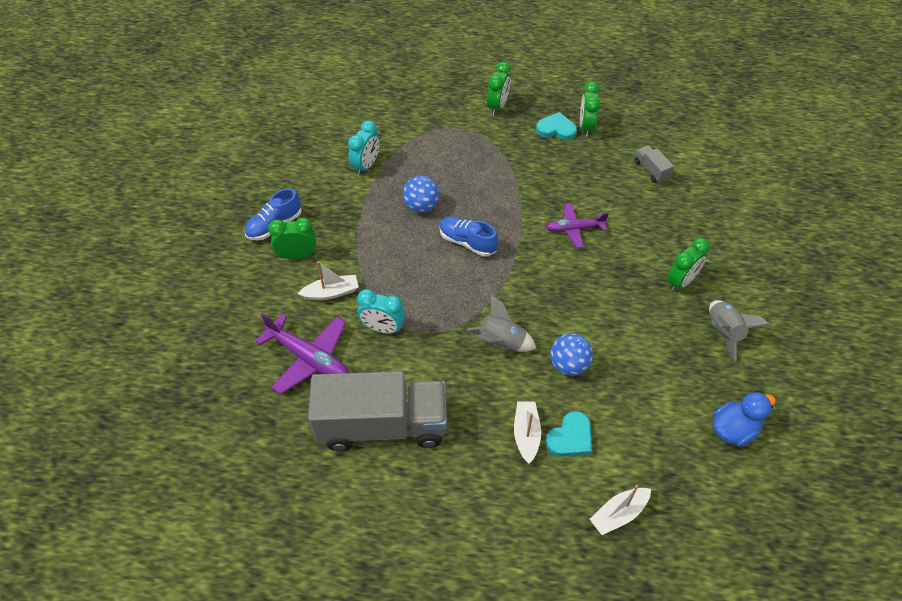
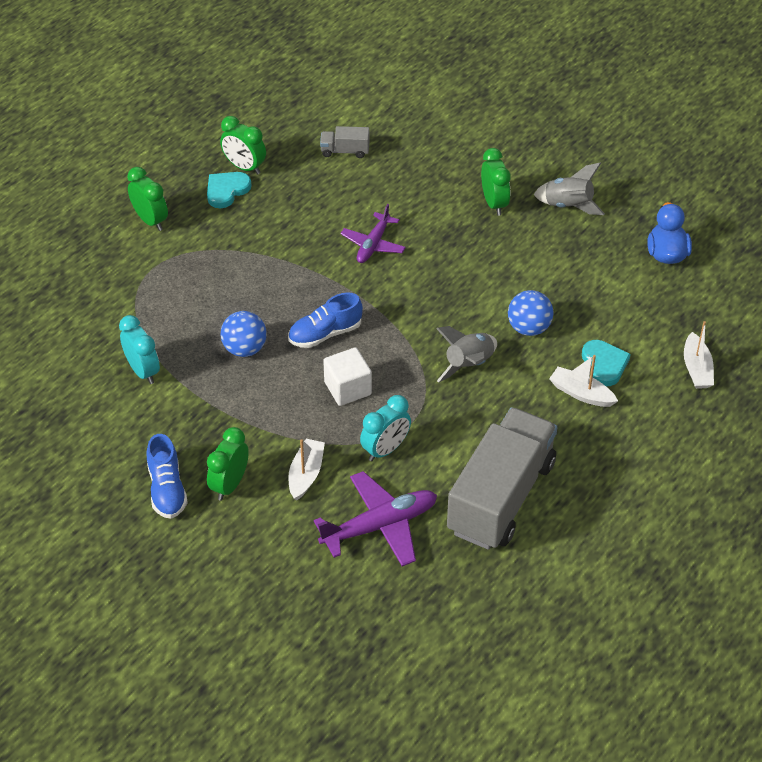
camera: 60 degrees left, 5 degrees down
(425, 279) = (348, 388): none -> white cube

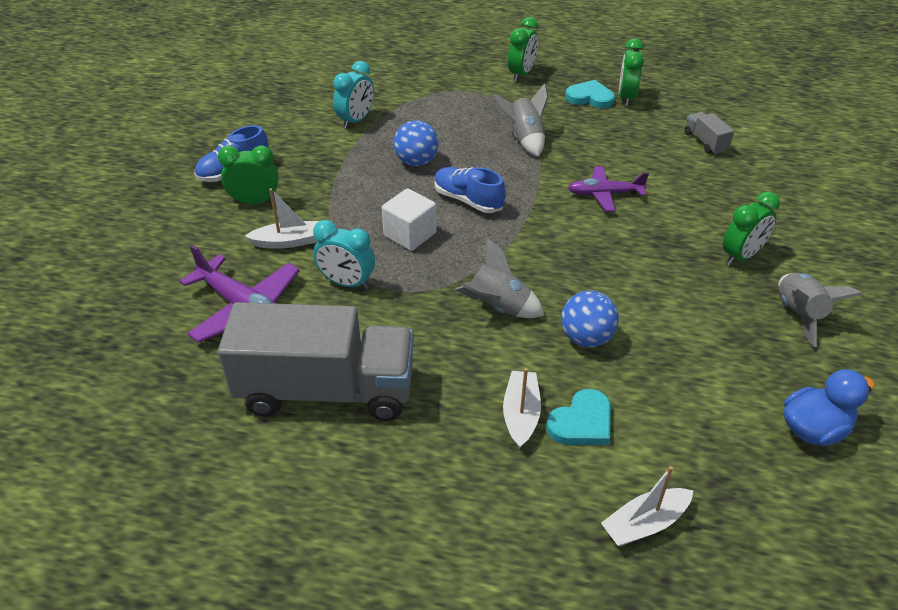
camera: 65 degrees right, 5 degrees down
(260, 261) = (524, 139): none -> grey rocket

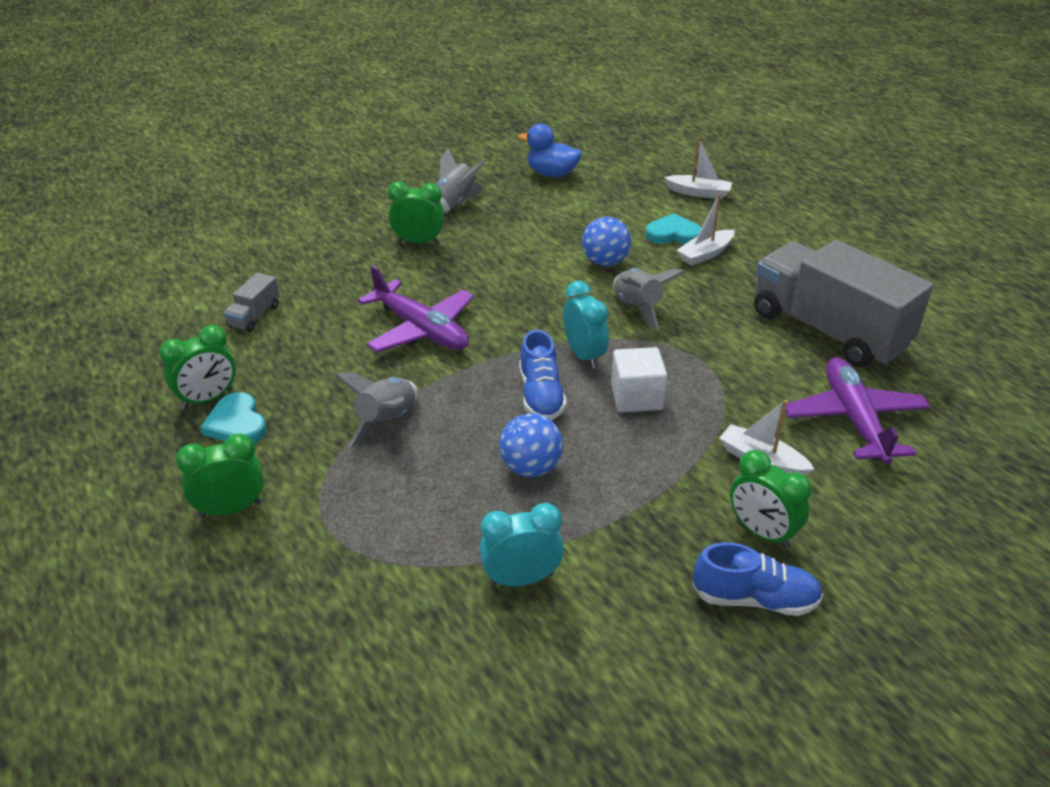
camera: 135 degrees left, 5 degrees down
(347, 283) = (740, 390): turquoise clock -> turquoise clock (584, 355)
(604, 194) = (421, 329): purple plane -> purple plane, size x1.56

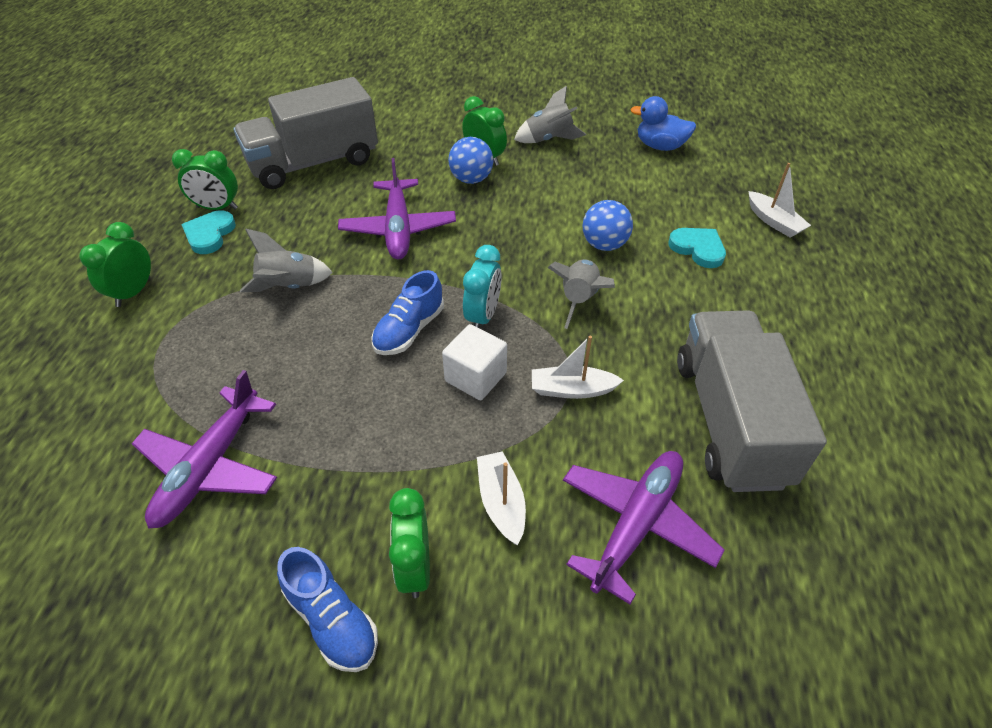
camera: 40 degrees right, 10 degrees up
(231, 509) = (133, 292): green clock -> green clock turned 90 degrees counterclockwise
(254, 316) = (314, 163): grey truck -> grey truck, size x2.49
(521, 579) = (210, 467): turquoise clock -> purple plane
(531, 468) = (327, 384): blue ball -> blue ball (471, 179)
(552, 174) = (660, 146): blue duck -> blue duck turned 45 degrees counterclockwise
(705, 254) = (703, 282): white boat -> white boat (572, 389)

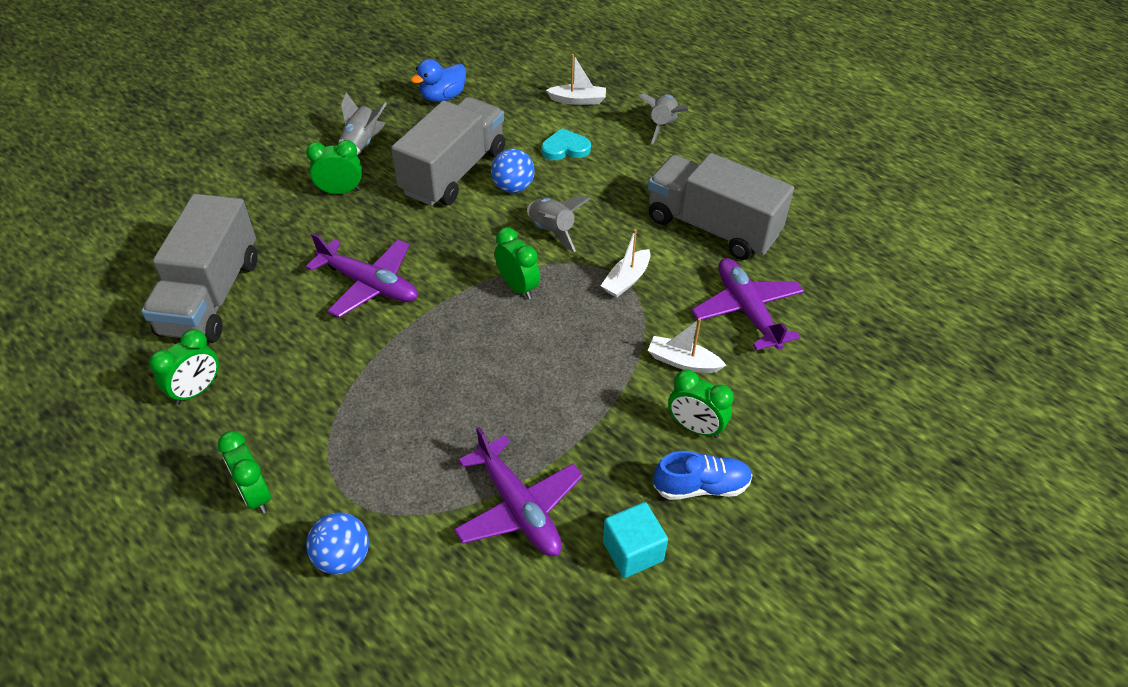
camera: 55 degrees left, 0 degrees up
(204, 598) = (632, 551): none -> turquoise cube
(209, 234) = (232, 410): turquoise heart -> none
(289, 286) = (366, 383): grey rocket -> grey rocket (662, 126)
(409, 330) = (491, 333): blue shoe -> none
(471, 179) = (358, 213): blue ball -> blue ball (343, 557)
(475, 377) = (571, 321): white cube -> none
(483, 316) = (518, 287): turquoise clock -> green clock
(579, 201) = (454, 172): none -> grey truck

